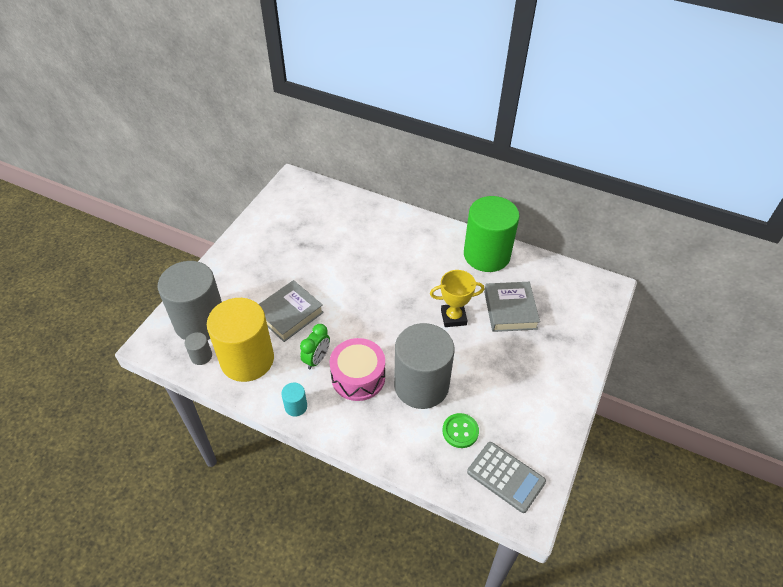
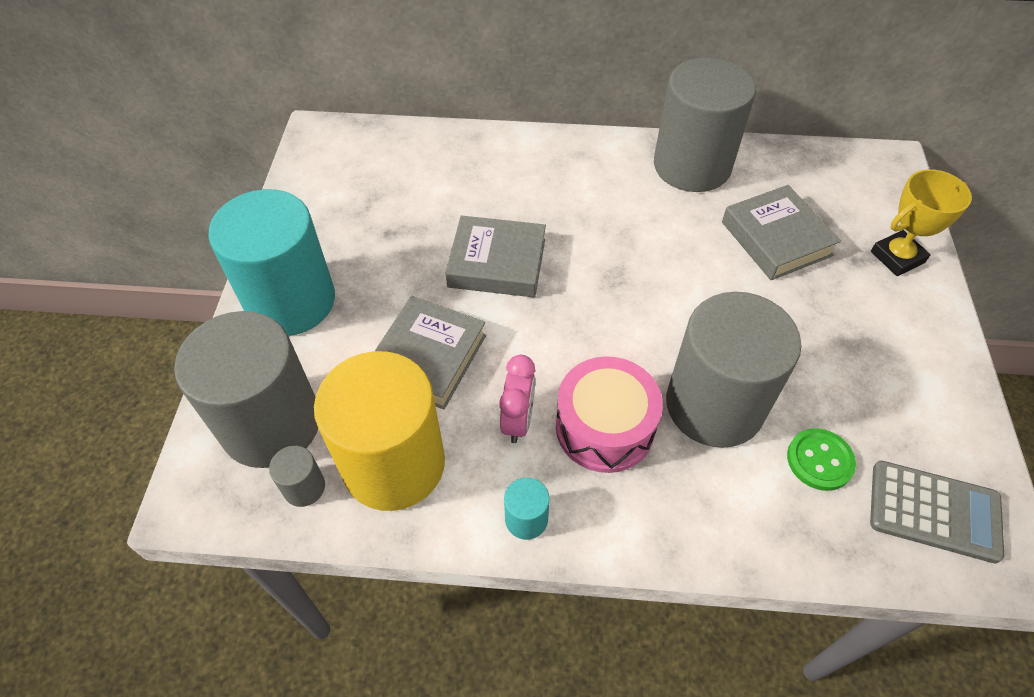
camera: 20 degrees left, 5 degrees up
(237, 265) = (291, 301): none -> turquoise cylinder
(317, 359) = (518, 420): green clock -> pink clock
(349, 277) = (497, 263): none -> grey book
(453, 317) = (699, 277): yellow trophy -> yellow trophy (897, 257)
(486, 255) = (692, 165): green cylinder -> grey cylinder

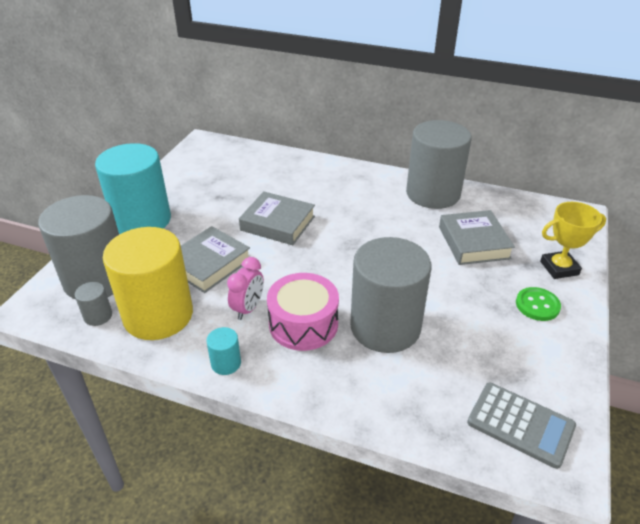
camera: 15 degrees right, 15 degrees down
(819, 460) = (446, 374): green button -> green button (537, 305)

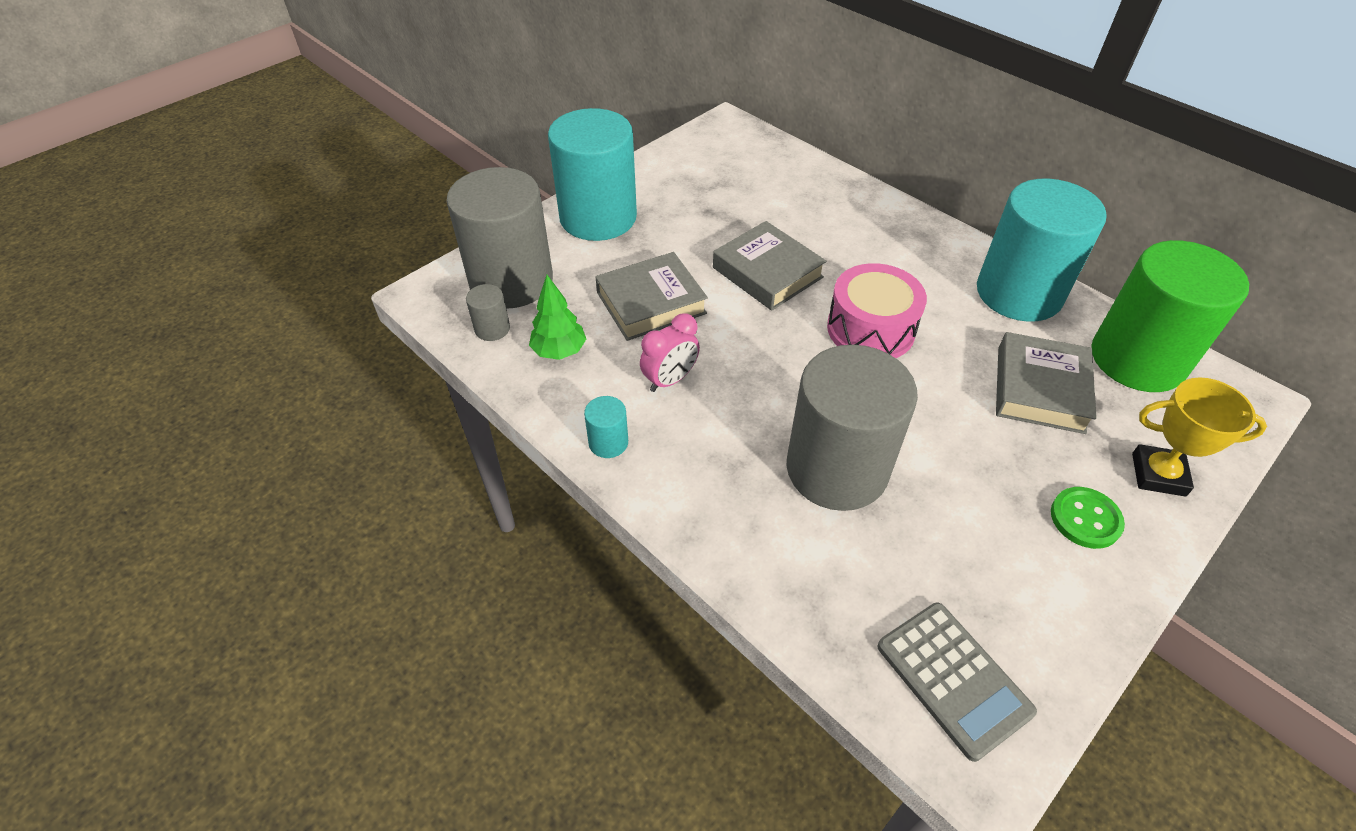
camera: 25 degrees right, 10 degrees up
(158, 315) = (559, 351): yellow cylinder -> green tree
(303, 324) = (729, 425): pink drum -> pink drum (870, 329)
(433, 193) = (1019, 293): grey cylinder -> turquoise cylinder
(514, 211) = (1137, 359): none -> green cylinder

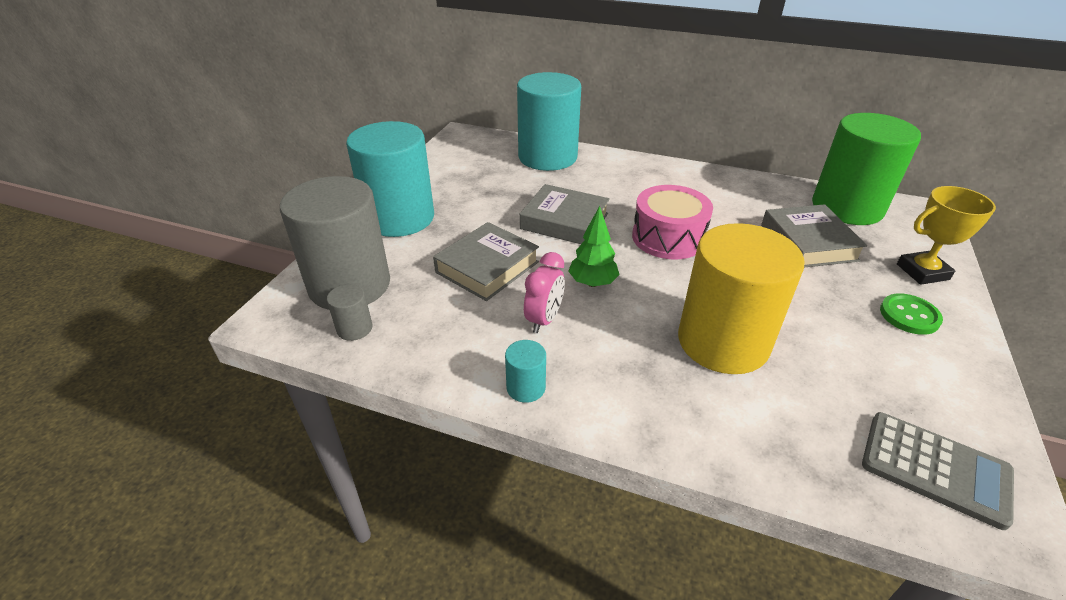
camera: 25 degrees left, 10 degrees down
(559, 351) = (431, 328): green tree -> green tree (592, 283)
(837, 469) = (723, 342): grey cylinder -> yellow cylinder
(1019, 293) = (744, 189): turquoise cylinder -> turquoise cylinder (547, 157)

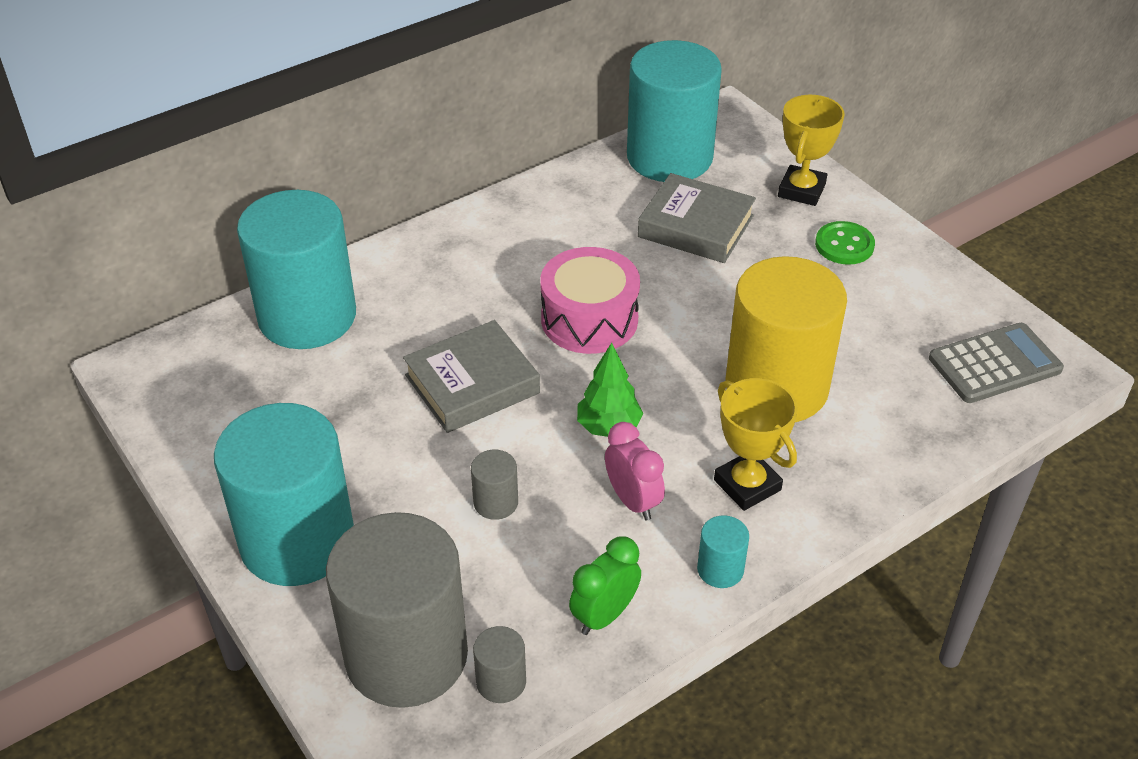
camera: 55 degrees left, 5 degrees up
(439, 349) = (604, 615): none -> green clock
(487, 267) = (495, 502): grey book -> grey cylinder
(615, 367) = (747, 485): none -> yellow trophy
(847, 207) = (669, 157): green cylinder -> turquoise cylinder

